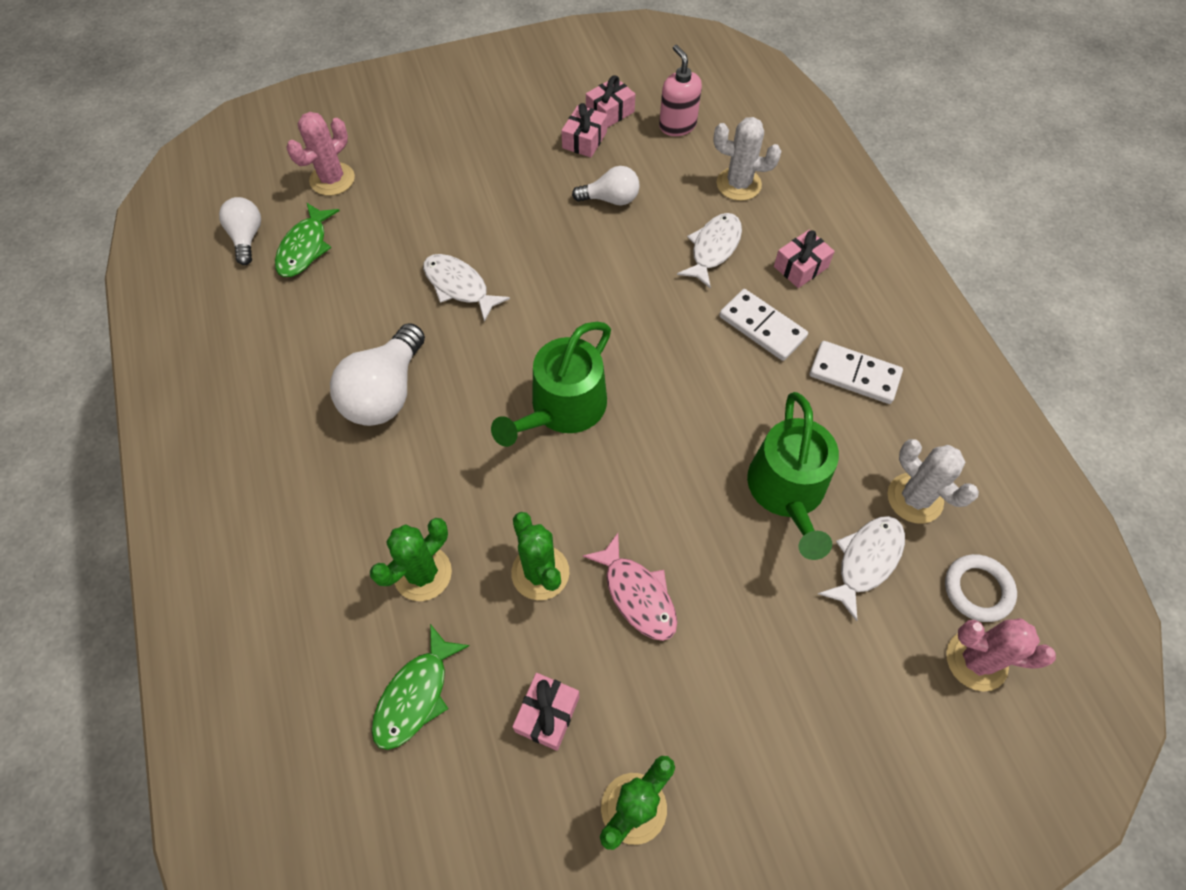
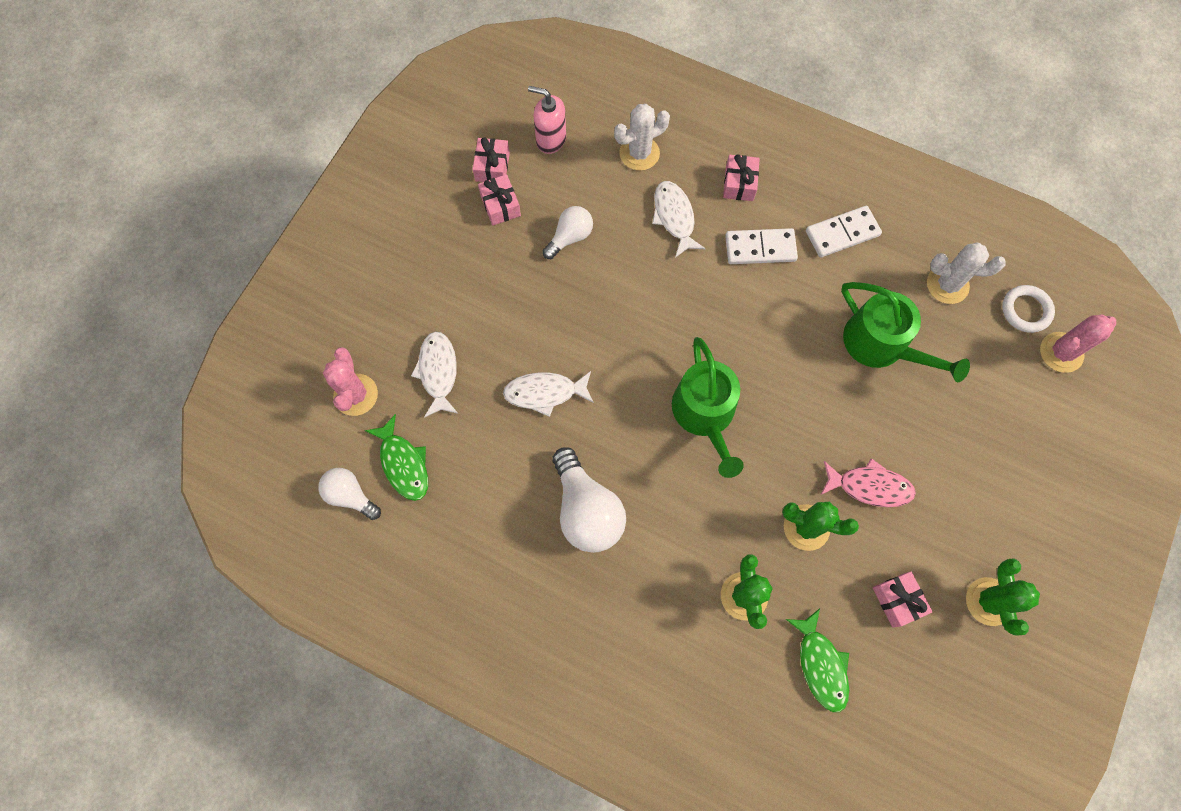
camera: 45 degrees left, 10 degrees up
(866, 561) = (960, 347): white fish -> white fish (438, 372)

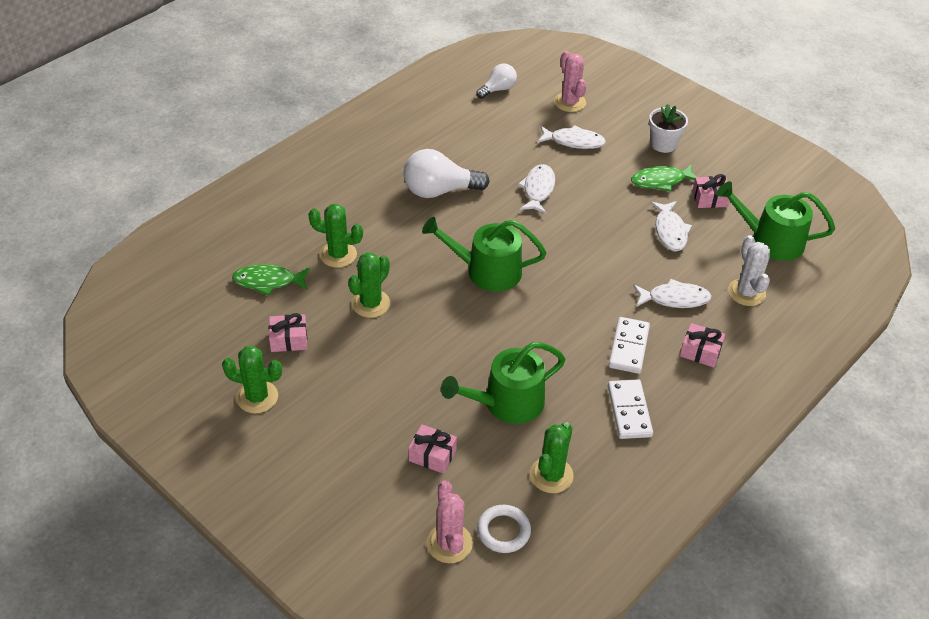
camera: 105 degrees right, 25 degrees down
(356, 395) = (570, 102): pink cactus -> pink cactus turned 60 degrees clockwise
(403, 464) = (510, 115): green fish -> green fish (661, 181)
(413, 269) = (663, 144): none -> white flower pot
(492, 167) = (748, 201): pink gift -> pink gift (432, 455)
(550, 139) = (770, 240): pink soap dispenser -> green watering can
(570, 237) = (670, 231): white light bulb -> white fish
(870, 486) = (385, 352): pink fish -> none
(947, 285) = (551, 475): white cactus -> green cactus

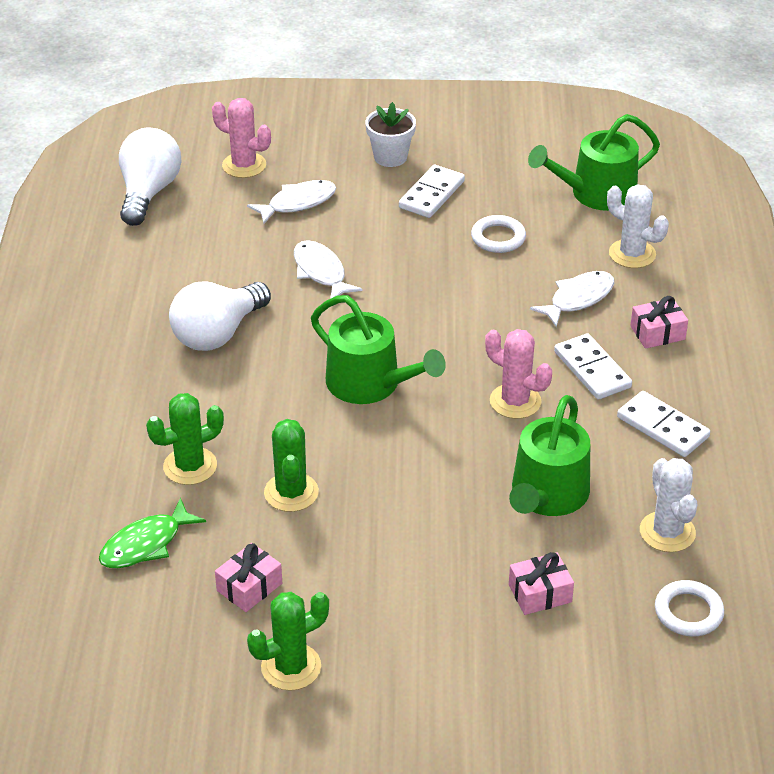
camera: 40 degrees left, 5 degrees down
(449, 543) = (656, 660): pink cactus -> pink cactus (515, 401)
(487, 271) = (370, 384): green watering can -> green watering can turned 105 degrees counterclockwise
(498, 89) = (148, 193): white light bulb -> white light bulb, size x1.68
(551, 475) = (667, 532): green cactus -> white cactus
(661, 181) = (432, 194): green fish -> white domino
(670, 231) = (498, 238): white fish -> white ring
(710, 199) = (497, 186): pink gift -> none

